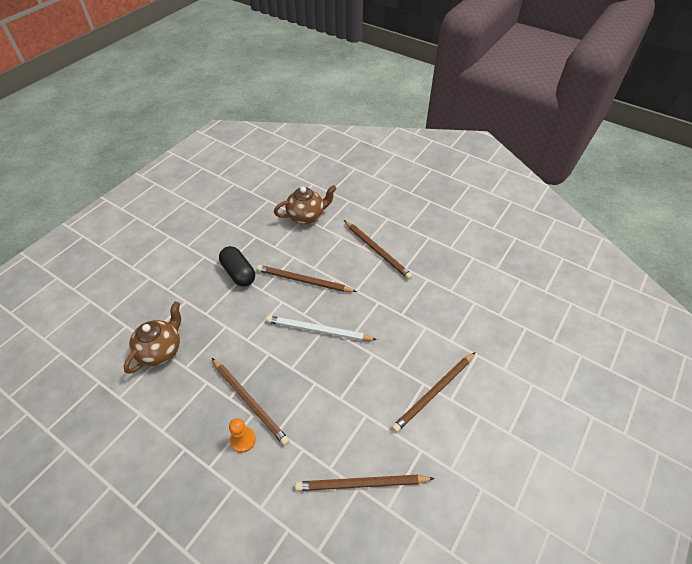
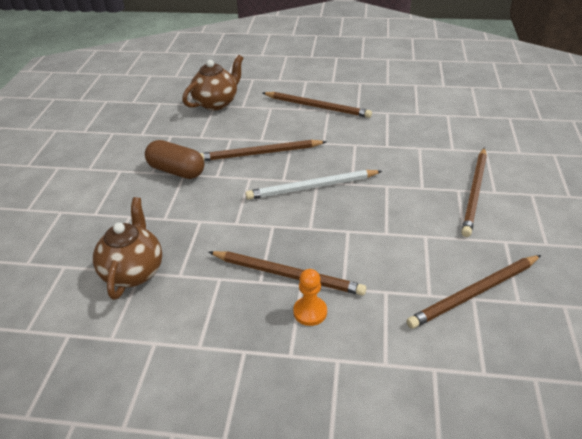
camera: 25 degrees left, 10 degrees down
(238, 273) = (176, 171): black capsule -> brown capsule

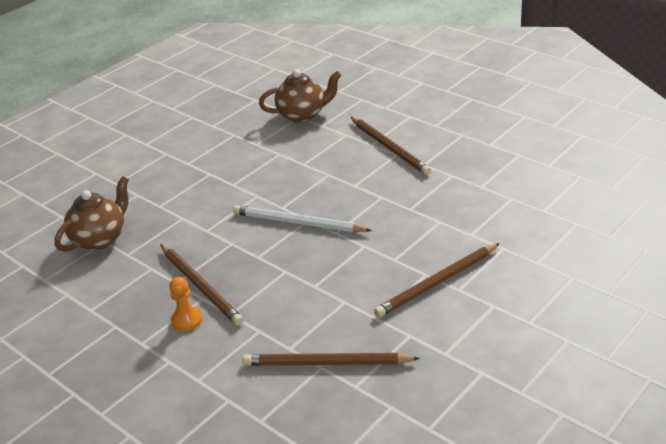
camera: 35 degrees right, 5 degrees down
(176, 171) = (206, 169): brown capsule -> none
(259, 153) = (288, 176): brown pencil -> none

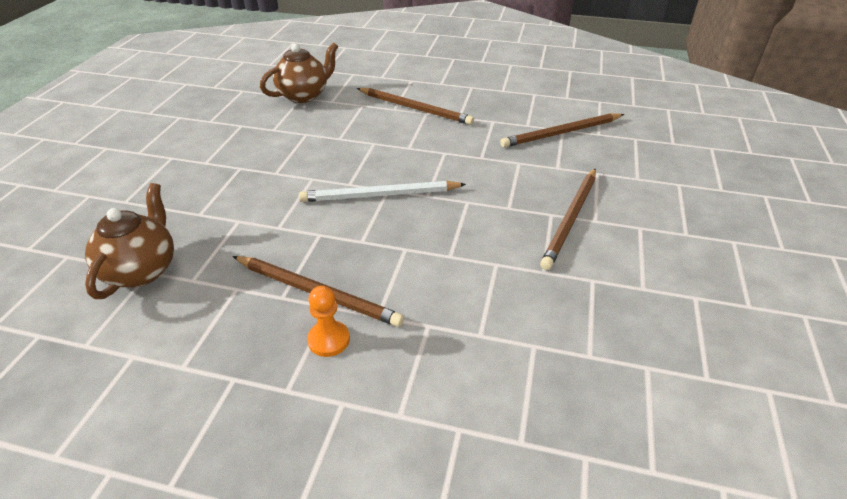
camera: 30 degrees left, 5 degrees up
(326, 363) = (536, 339): brown pencil -> brown pencil (561, 133)

